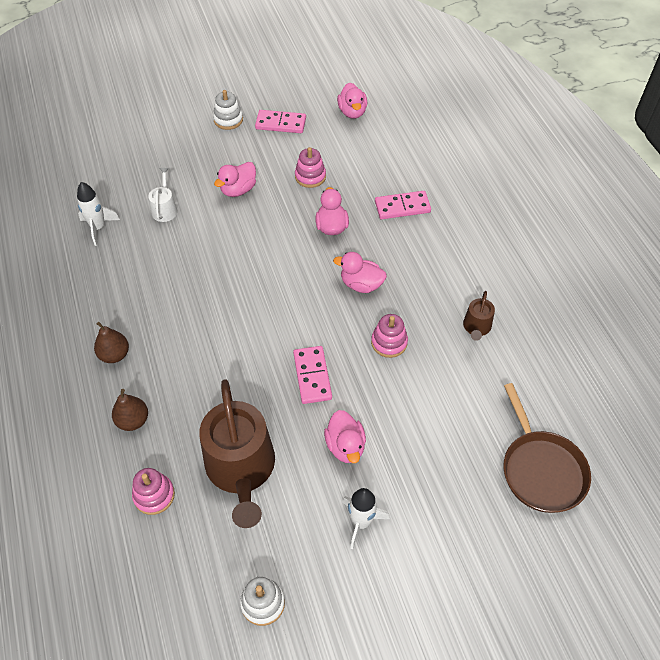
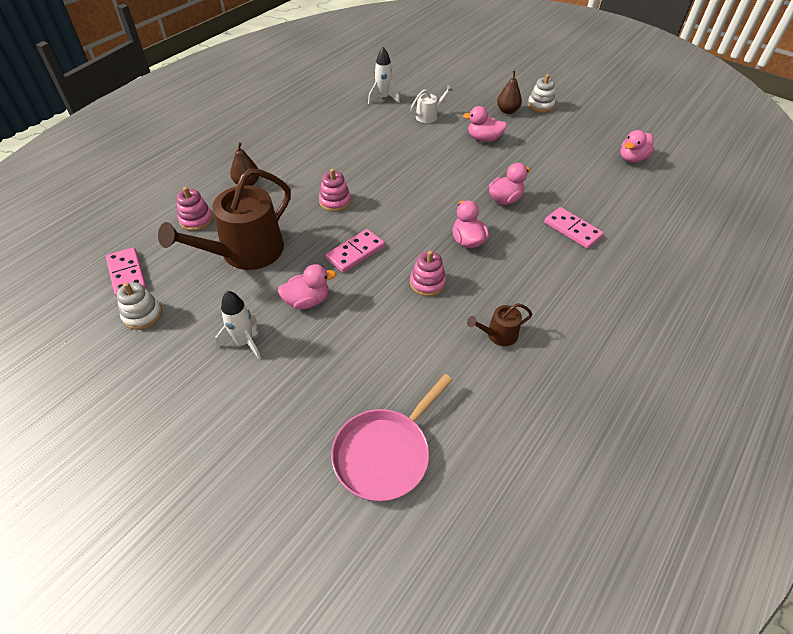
camera: 55 degrees right, 5 degrees down
(115, 354) = (291, 151): brown pear -> brown pear (507, 111)
(280, 123) = (570, 129): pink domino -> pink domino (127, 274)
(310, 176) = (539, 166): pink stacking toy -> pink stacking toy (335, 201)
(345, 446) = (307, 301): pink duck -> pink duck turned 150 degrees counterclockwise
(541, 469) = (385, 453): brown pan -> pink pan

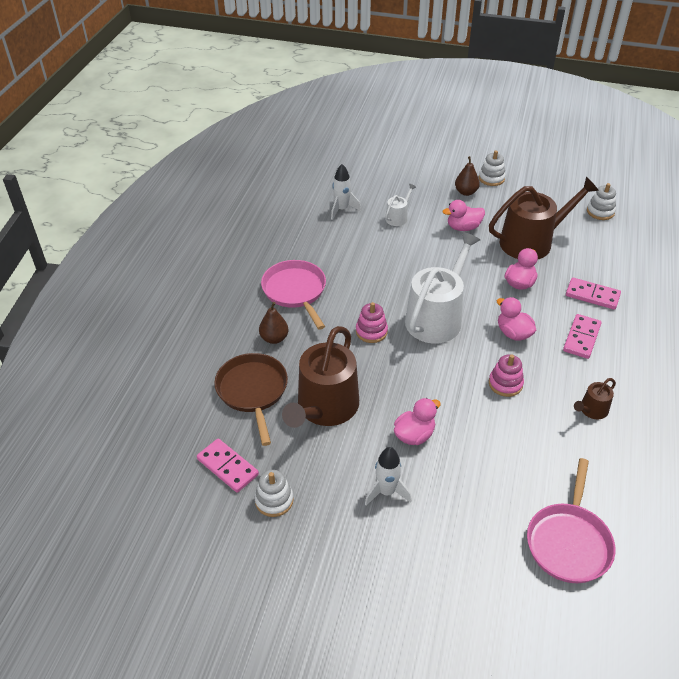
camera: 20 degrees left, 5 degrees down
(196, 220) = (253, 391): pink stacking toy -> brown pan
(294, 151) = (295, 291): none -> pink pan
(355, 252) = (425, 375): pink domino -> pink domino (581, 338)
(403, 206) = (436, 317): none -> white watering can
(542, 167) = (531, 242): none -> brown watering can
(632, 158) = (600, 212): pink duck -> white stacking toy

